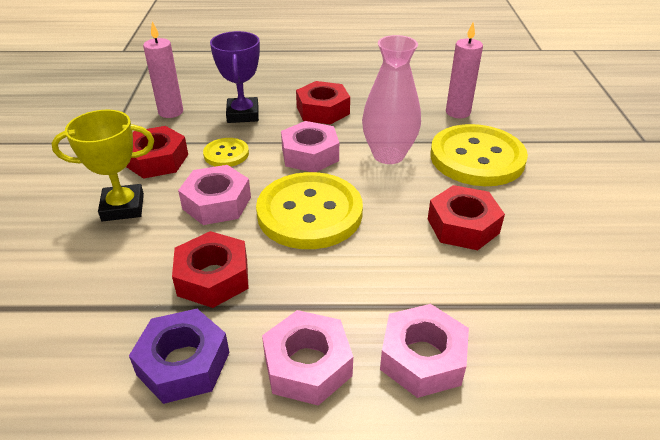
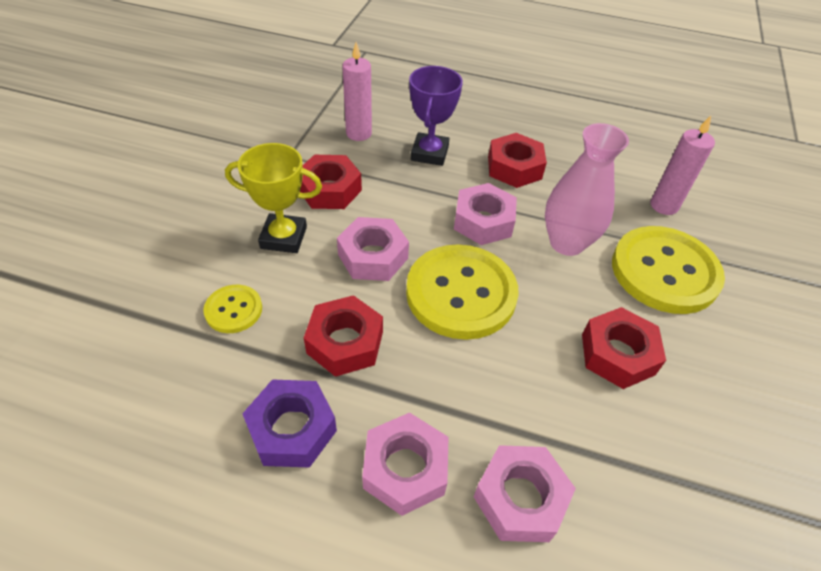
camera: 15 degrees right, 10 degrees up
(226, 154) = (399, 199): yellow button -> yellow button (233, 310)

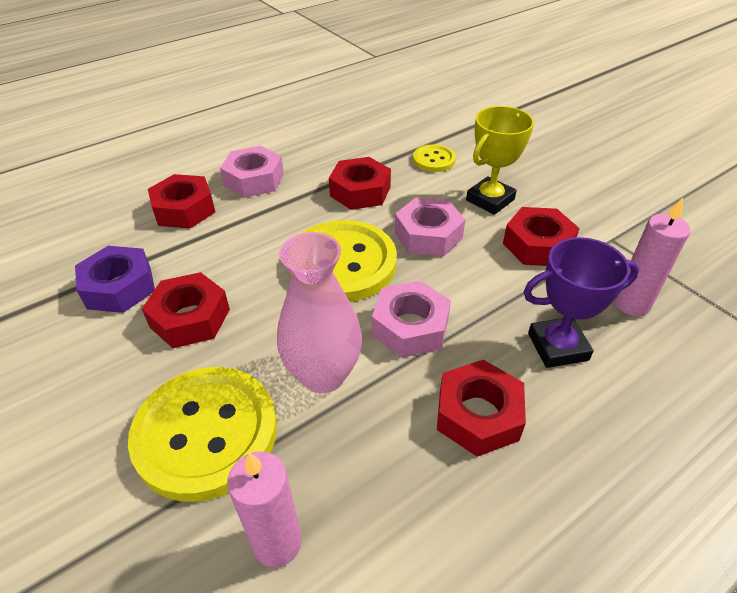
camera: 130 degrees right, 5 degrees down
(292, 429) = (324, 154): purple nut -> purple nut (119, 287)
(429, 153) = (557, 346): purple trophy -> purple trophy turned 60 degrees counterclockwise
(520, 498) = (184, 209): pink nut -> red nut

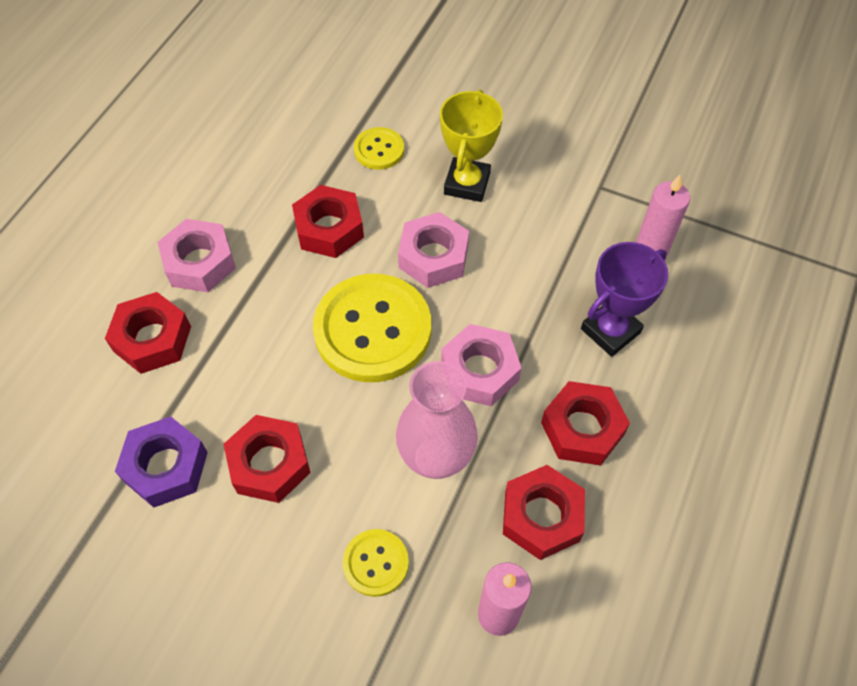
camera: 30 degrees left, 15 degrees up
(206, 433) = (376, 563): yellow button -> yellow button, size x0.49
(537, 245) = (540, 223): red nut -> red nut (541, 516)

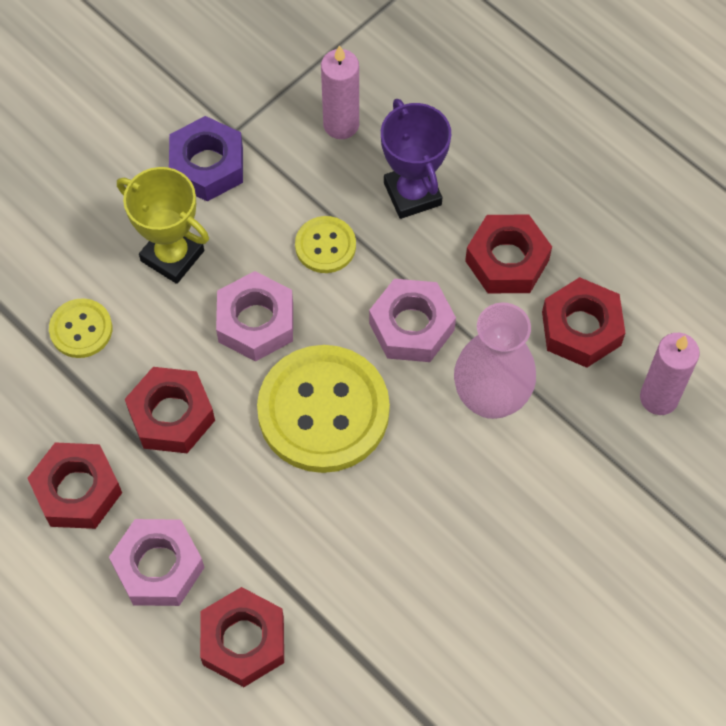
camera: 70 degrees left, 5 degrees up
(166, 467) = (408, 658): purple nut -> purple nut (207, 166)
(269, 463) = (441, 554): red nut -> red nut (77, 490)
(376, 563) = (578, 485): yellow button -> yellow button (325, 246)

